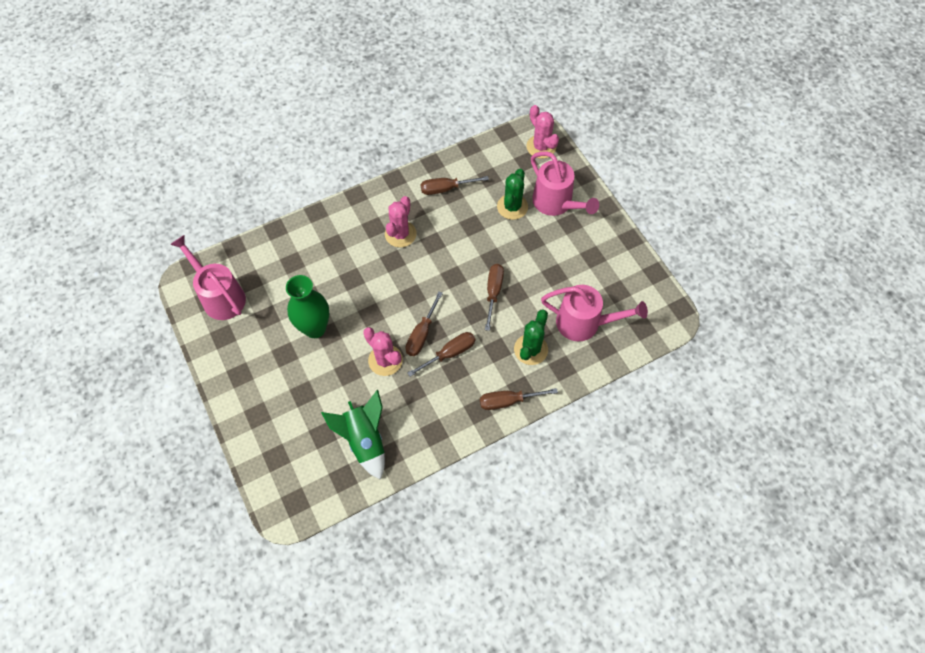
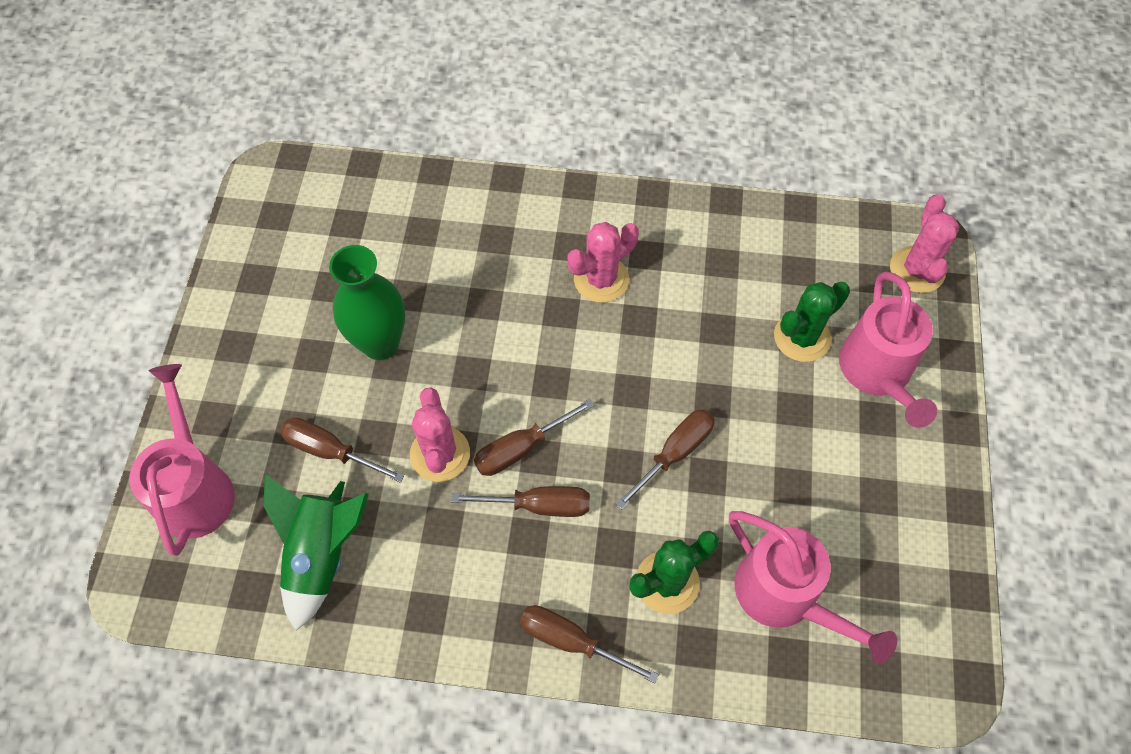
camera: 35 degrees right, 0 degrees up
(220, 296) = (294, 221): pink watering can -> pink watering can (195, 487)
(446, 189) = (719, 251): brown screwdriver -> brown screwdriver (331, 451)

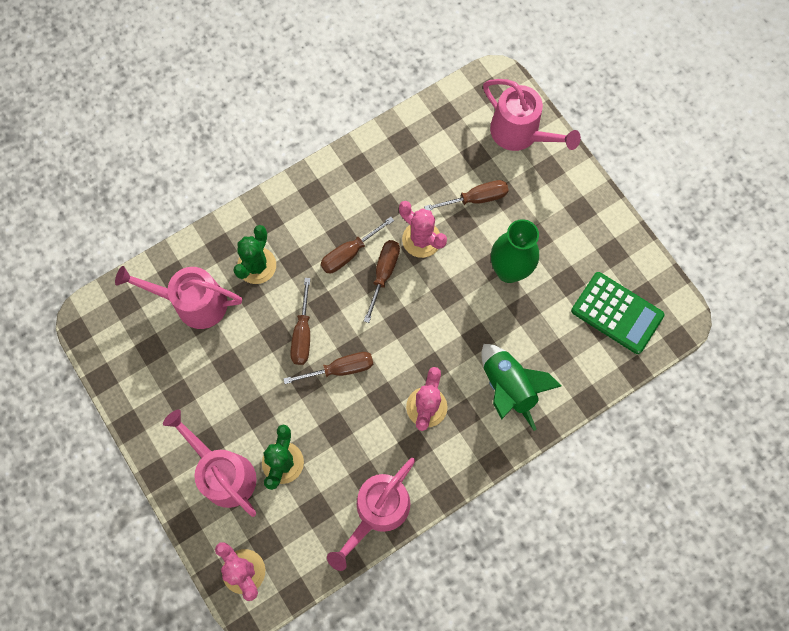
camera: 140 degrees right, 10 degrees up
(320, 221) = (617, 313): none -> green calculator
(321, 555) = (430, 152): green rocket -> green rocket (508, 387)
(572, 641) = (281, 205): brown screwdriver -> brown screwdriver (340, 369)
(735, 226) = (377, 511): none -> pink watering can

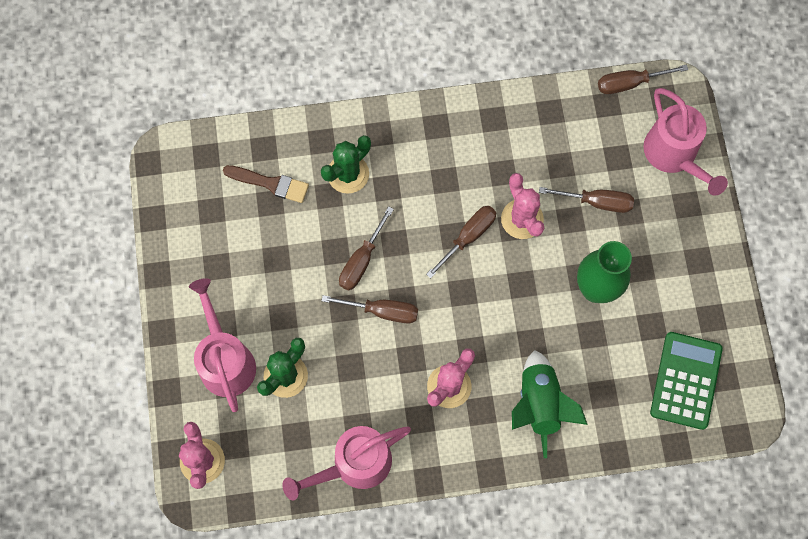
camera: 25 degrees right, 0 degrees up
(193, 303) = (270, 183): pink watering can -> brown brush
(349, 253) = (444, 201): brown screwdriver -> brown screwdriver (630, 83)
(617, 313) = (685, 380): green calculator -> green calculator turned 135 degrees counterclockwise

